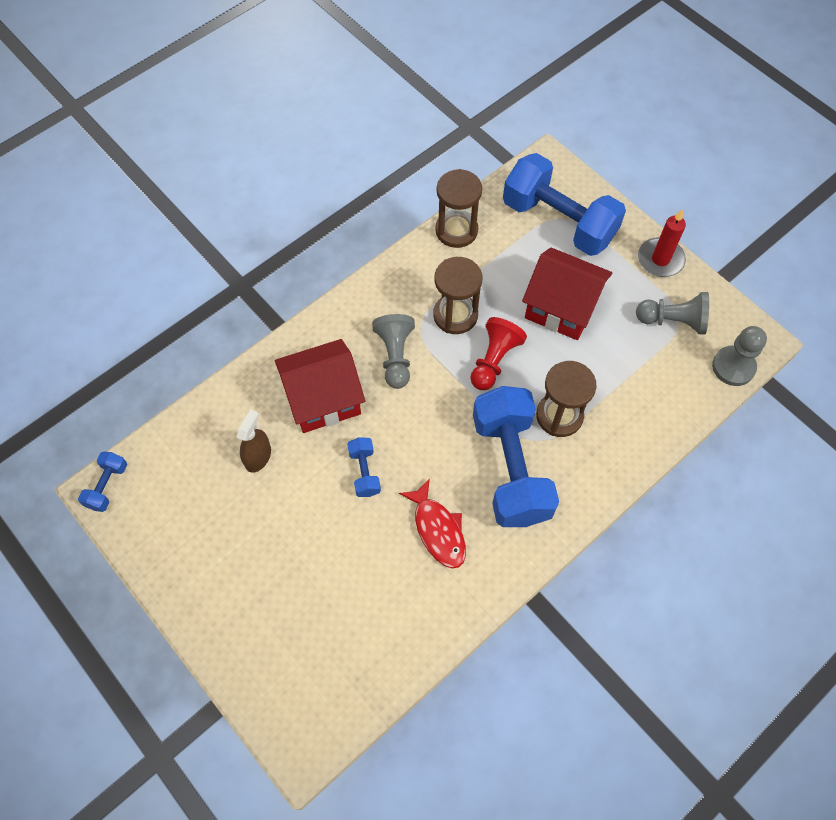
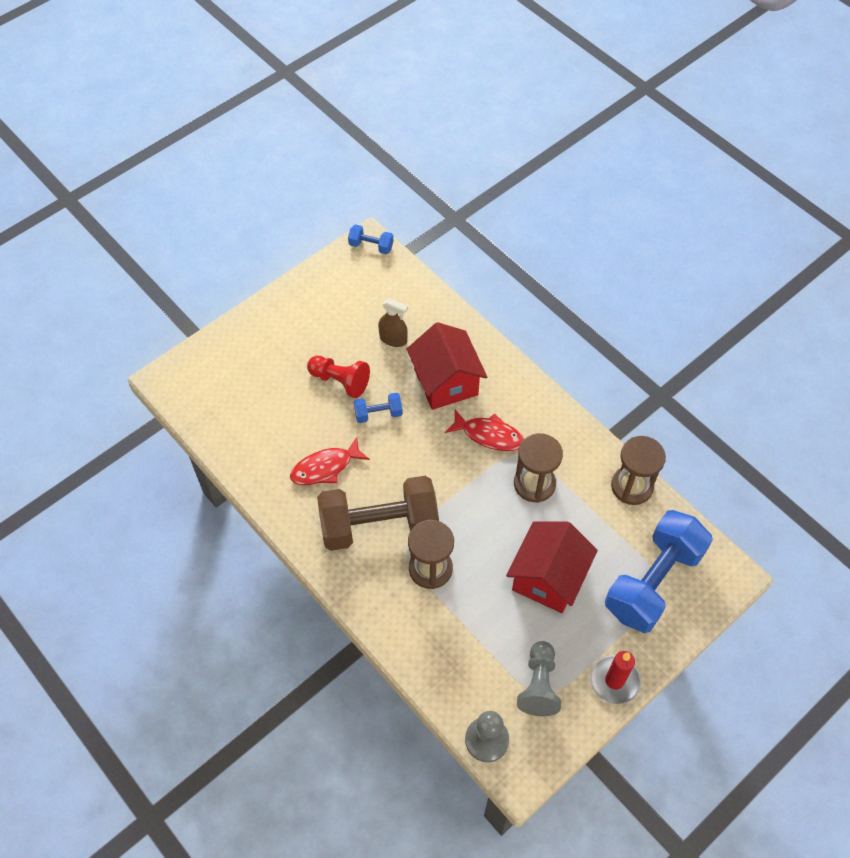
camera: 90 degrees right, 5 degrees down
(395, 356) = (489, 435): grey pawn -> red fish
(494, 360) = (487, 515): red pawn -> red pawn (340, 381)
(511, 468) = (379, 525): blue dumbbell -> brown dumbbell

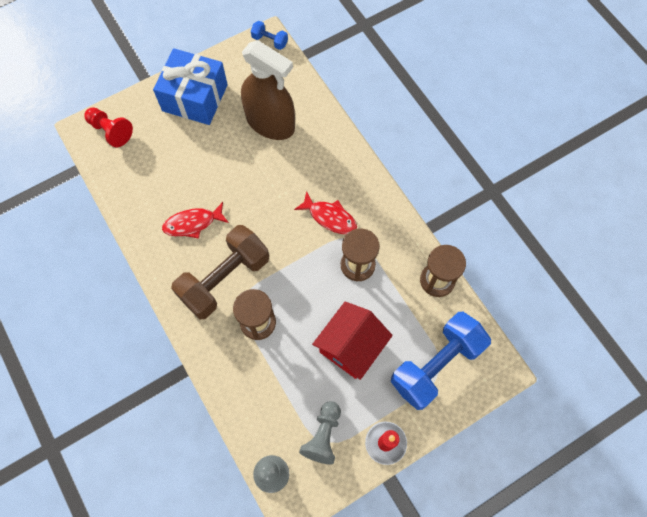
camera: 10 degrees right, 10 degrees up
(295, 323) = (195, 98): none -> blue gift
(340, 381) = (220, 152): red pawn -> red pawn (111, 131)
(378, 413) = (245, 185): blue dumbbell -> none
(379, 525) = (225, 279): brown dumbbell -> brown dumbbell turned 45 degrees counterclockwise
(393, 339) = (270, 123): brown spray bottle -> brown spray bottle, size x2.27
(446, 382) = (305, 166): red house -> none

